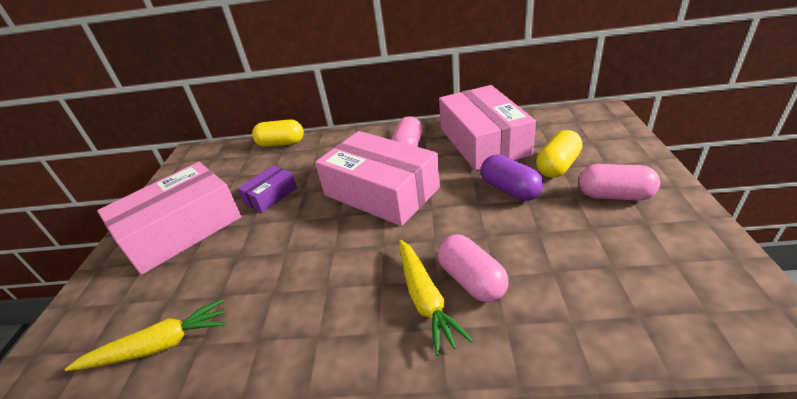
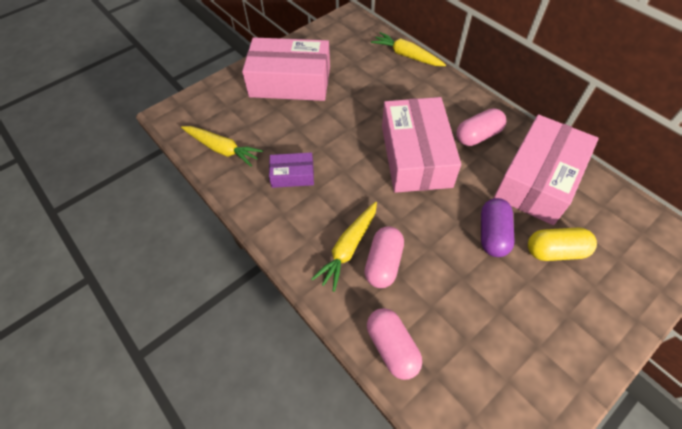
camera: 45 degrees right, 20 degrees up
(270, 195) = (355, 98): purple box -> purple box (292, 175)
(281, 144) = (407, 55): yellow capsule -> yellow carrot
(614, 195) = (553, 310): pink capsule -> pink capsule (392, 347)

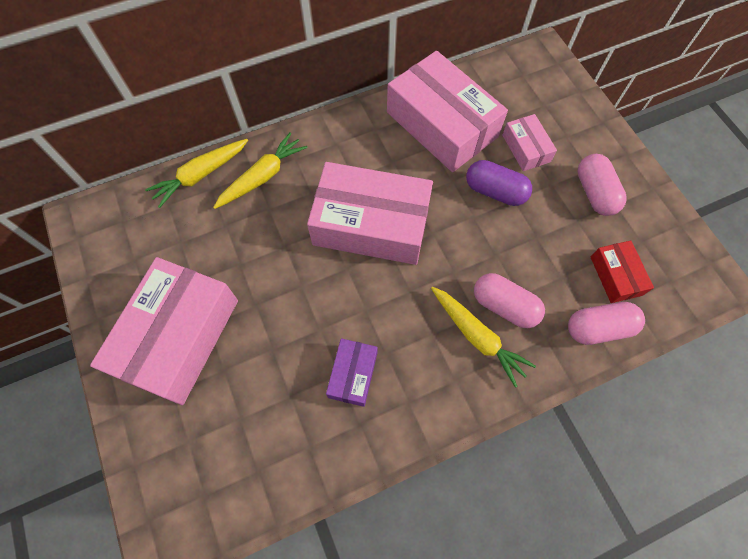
camera: 75 degrees left, 10 degrees up
(222, 149) = (272, 464): yellow carrot -> yellow carrot (262, 177)
(454, 357) = (616, 276): none -> red box
(478, 136) = (365, 152): pink capsule -> pink capsule (594, 193)
(555, 251) = (526, 148): yellow capsule -> pink box

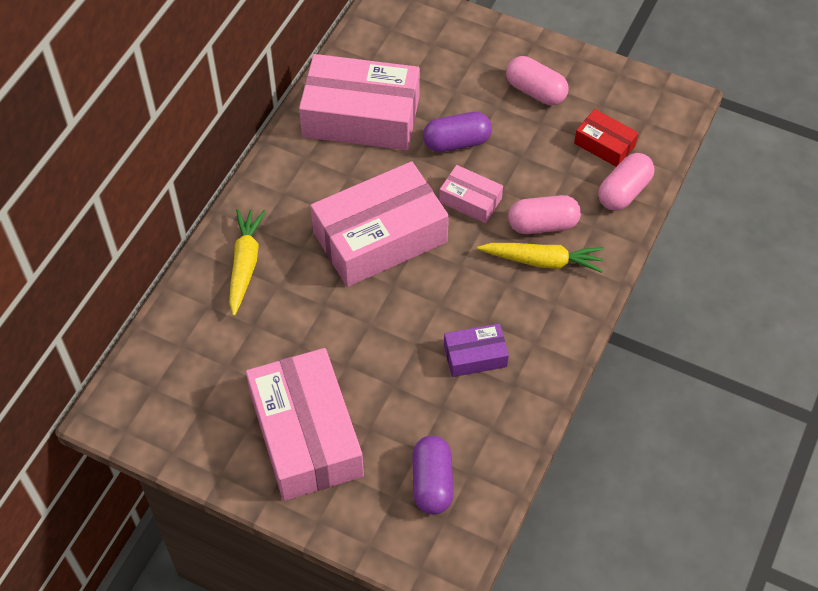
camera: 40 degrees left, 10 degrees down
(201, 175) = (185, 301): yellow carrot -> none
(224, 454) = (432, 482): none -> purple capsule
(353, 374) = (475, 356): purple box -> purple box turned 75 degrees counterclockwise
(526, 148) = (450, 90): pink box -> pink box (470, 200)

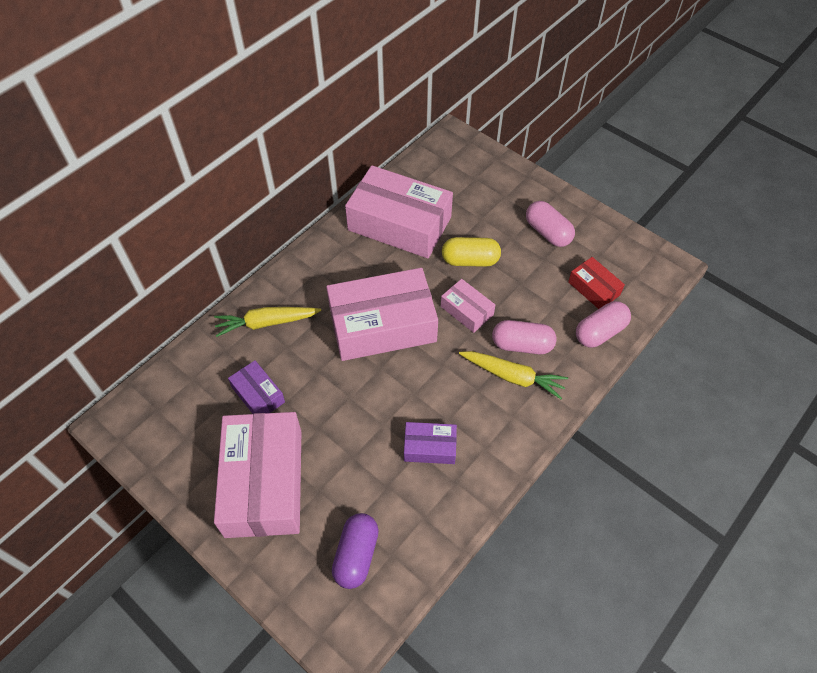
camera: 15 degrees right, 0 degrees up
(245, 264) = (266, 323): yellow carrot -> yellow carrot turned 120 degrees counterclockwise
(265, 345) = (258, 395): none -> purple box
(456, 142) = (470, 260): purple capsule -> yellow capsule

